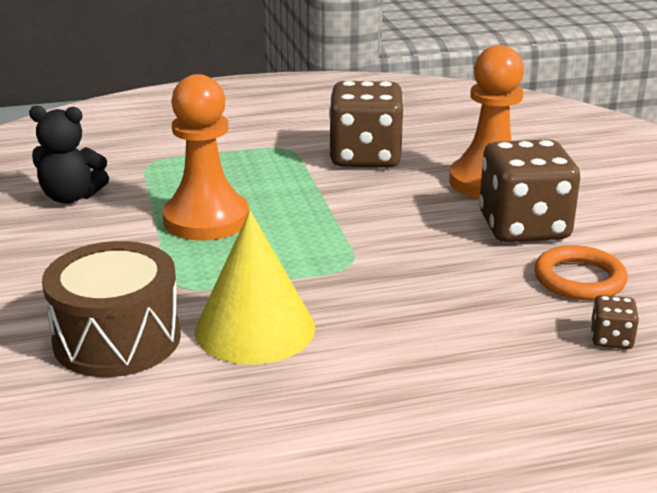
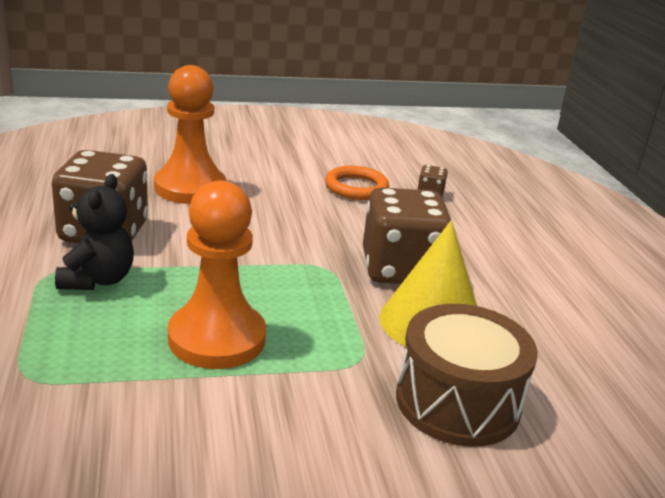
camera: 90 degrees left, 0 degrees up
(71, 197) = (110, 450): black teddy bear -> black teddy bear (98, 280)
(524, 227) = (276, 190): brown dice -> brown dice (400, 269)

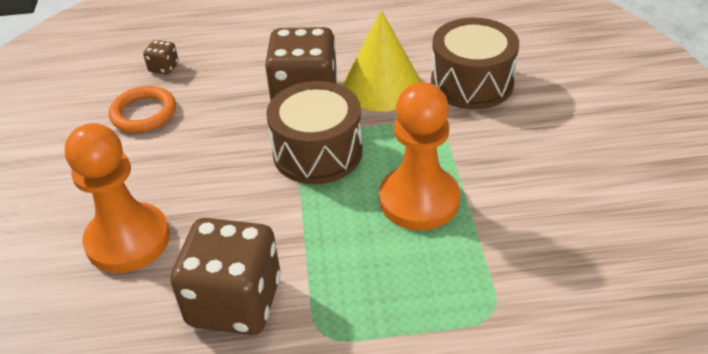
camera: 80 degrees left, 15 degrees up
(98, 280) = (334, 291): black teddy bear -> none
(301, 275) = (317, 152): none -> brown drum

